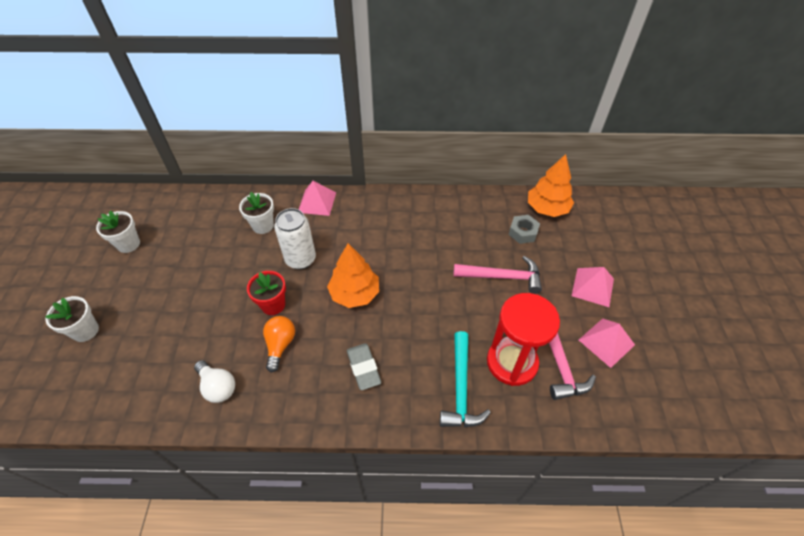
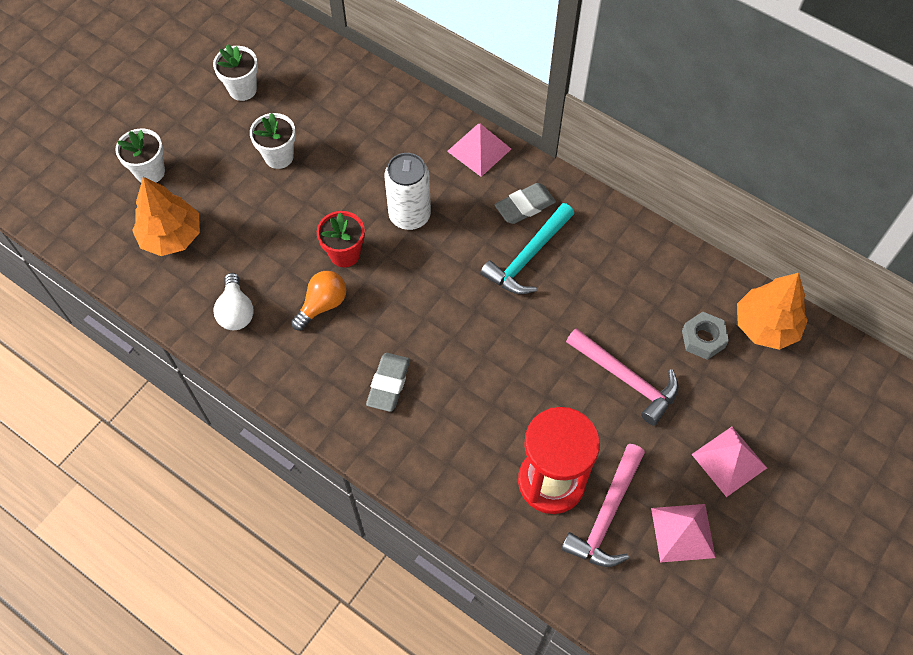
camera: 35 degrees right, 10 degrees up
(263, 225) = (397, 147): white flower pot -> white flower pot (279, 156)
(354, 293) = (439, 294): orange tree -> orange tree (171, 236)
(368, 218) = (525, 206): none -> grey eraser
(461, 388) = (473, 471): turquoise hammer -> turquoise hammer (528, 257)

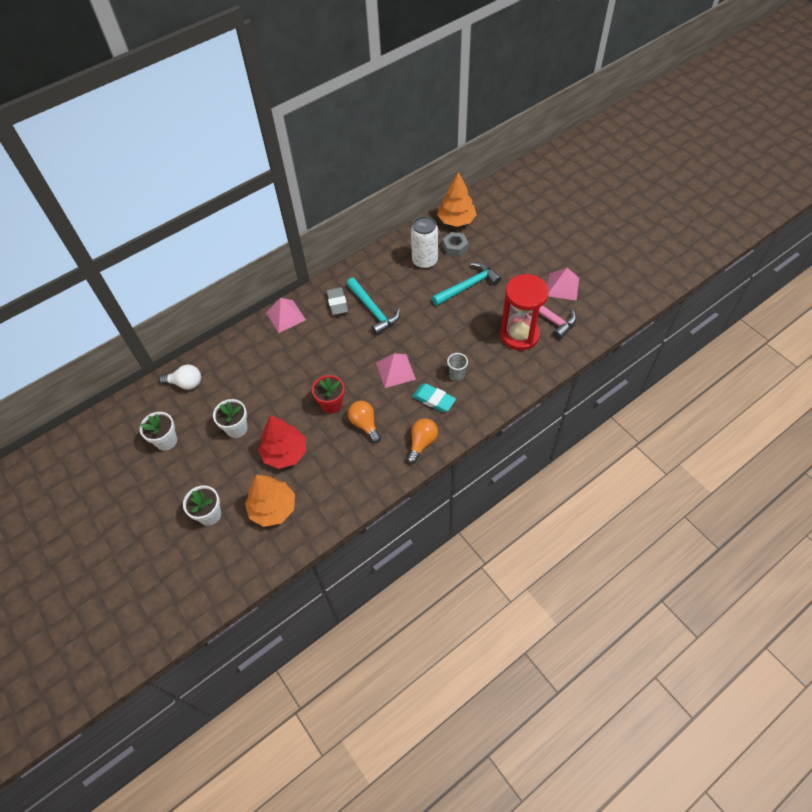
camera: 70 degrees left, 5 degrees down
(236, 311) = (350, 476): white light bulb -> white light bulb (186, 383)
(255, 223) = (285, 453): none -> red tree
(310, 387) = (422, 443): none -> orange light bulb
(389, 384) = (434, 399): grey eraser -> turquoise eraser
(409, 215) = (318, 363): white can -> white can (424, 261)
(442, 405) = (456, 375): none -> grey cup
(626, 379) = (468, 286): pink hammer -> turquoise hammer
(729, 461) = (528, 257): pink pyramid -> pink pyramid (395, 371)

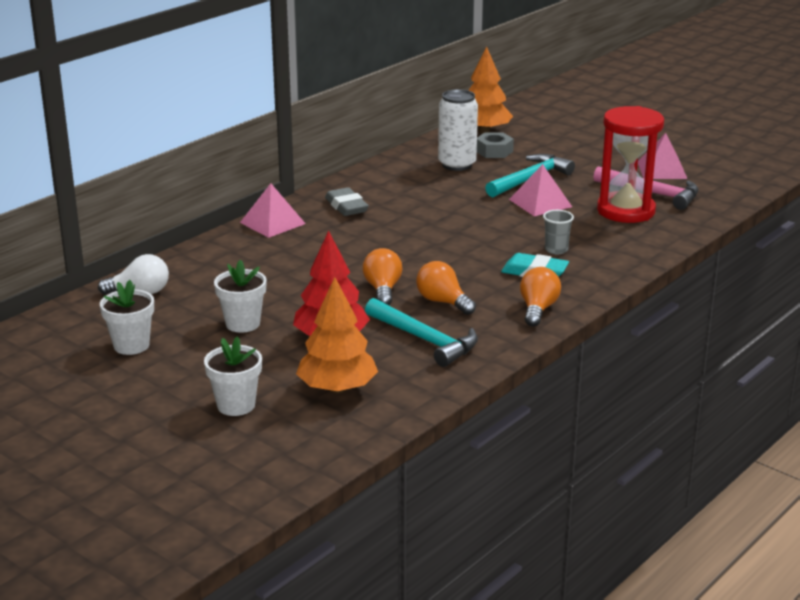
camera: 15 degrees left, 30 degrees down
(331, 404) = (383, 290): red flower pot -> orange light bulb
(373, 310) = (403, 208): turquoise hammer -> turquoise hammer (425, 340)
(395, 371) = (464, 254): pink pyramid -> pink pyramid (540, 203)

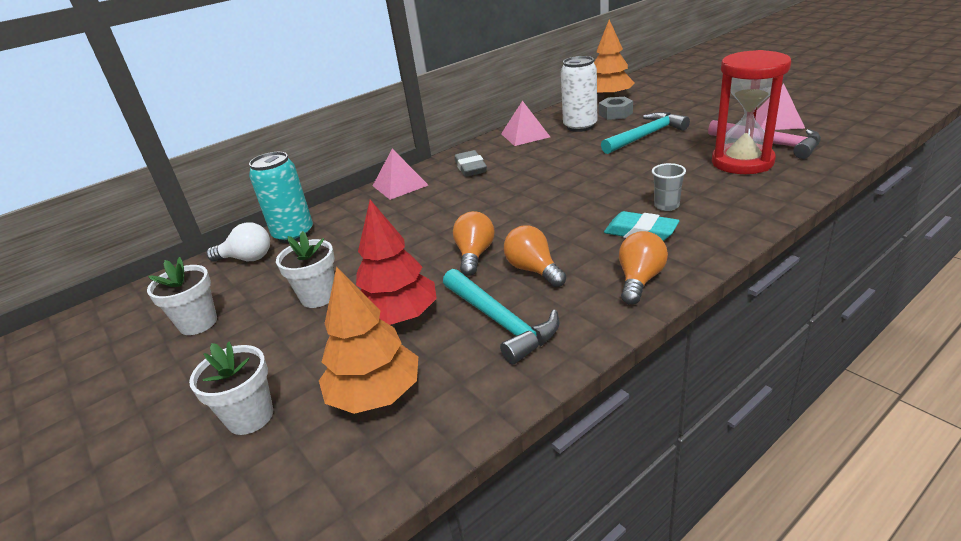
camera: 15 degrees right, 5 degrees up
(178, 270) = (294, 234): none -> turquoise can
(540, 203) = (653, 157): pink pyramid -> pink pyramid (525, 135)

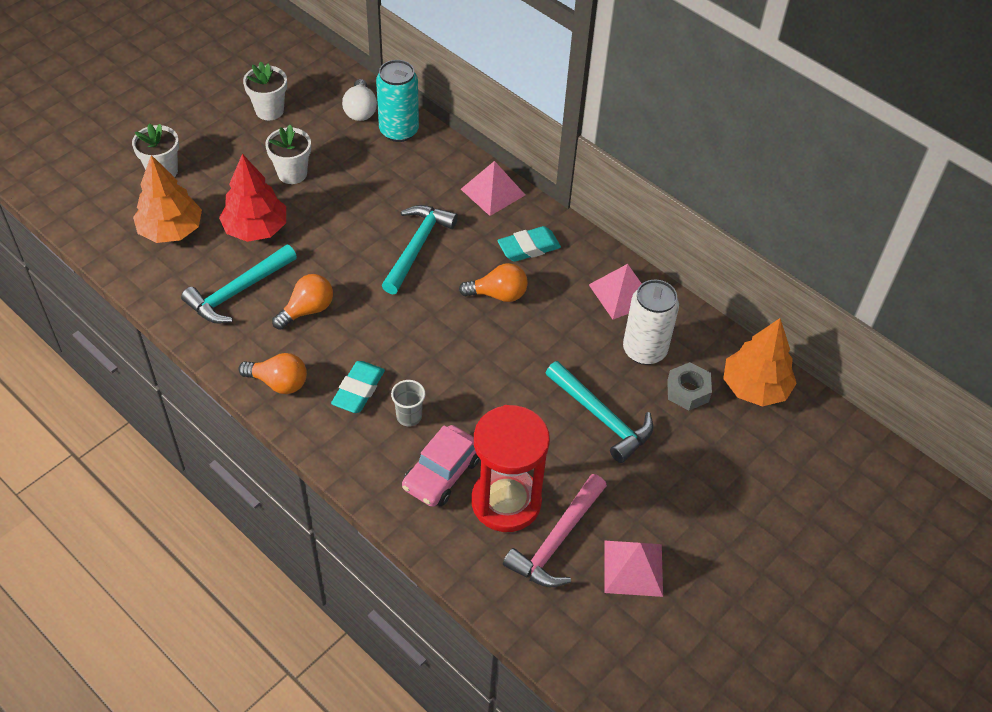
camera: 75 degrees right, 20 degrees up
(456, 215) = (417, 247): none -> turquoise hammer
(470, 168) = (528, 248): grey eraser -> turquoise eraser
(474, 255) = (339, 267): orange light bulb -> orange light bulb (498, 294)
(725, 188) = (442, 473): none -> pink car

